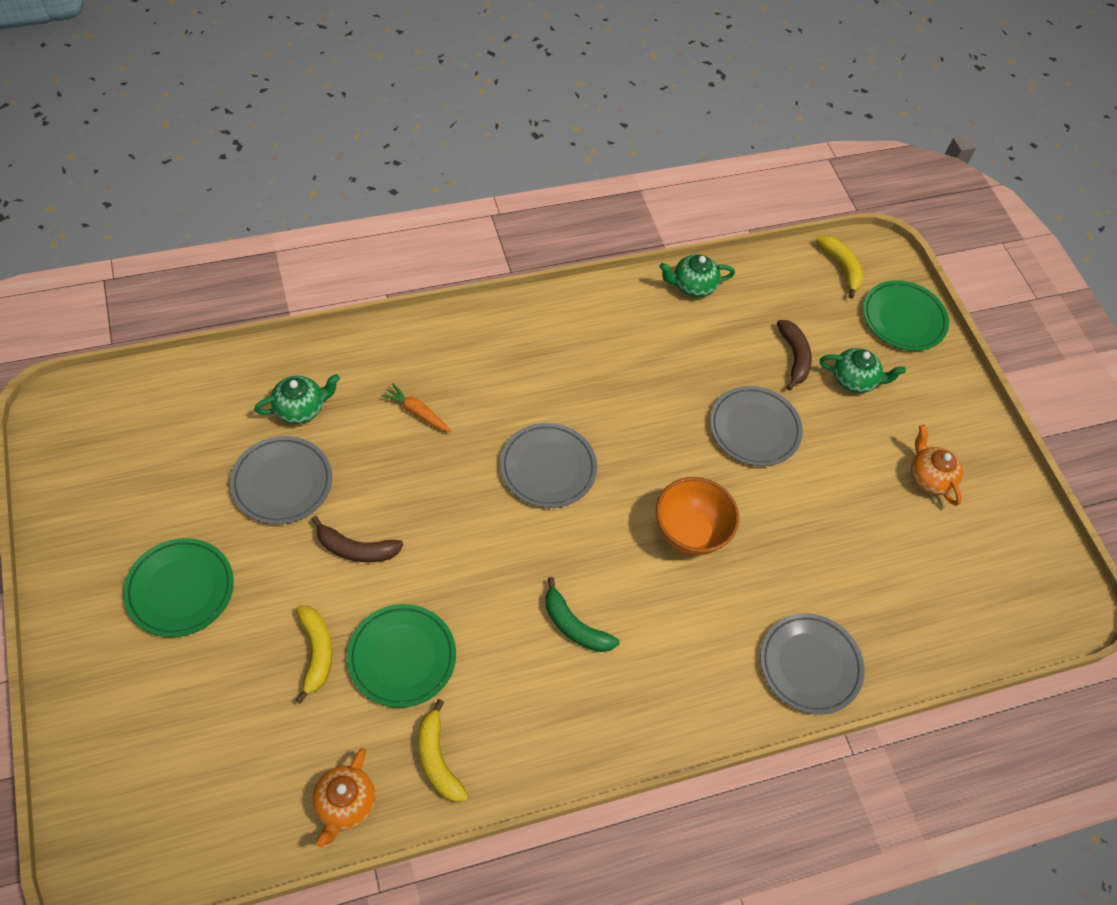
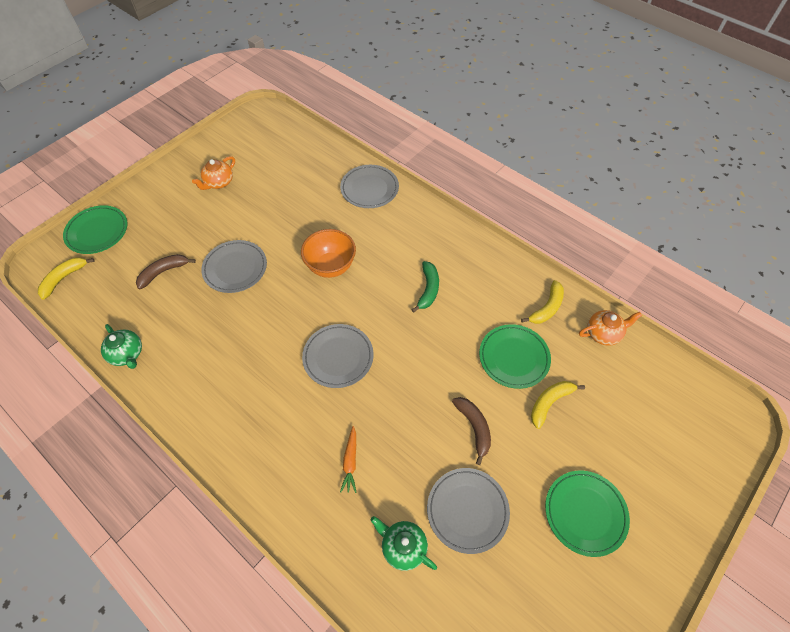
camera: 115 degrees left, 0 degrees up
(854, 380) = (165, 237): green teapot -> none

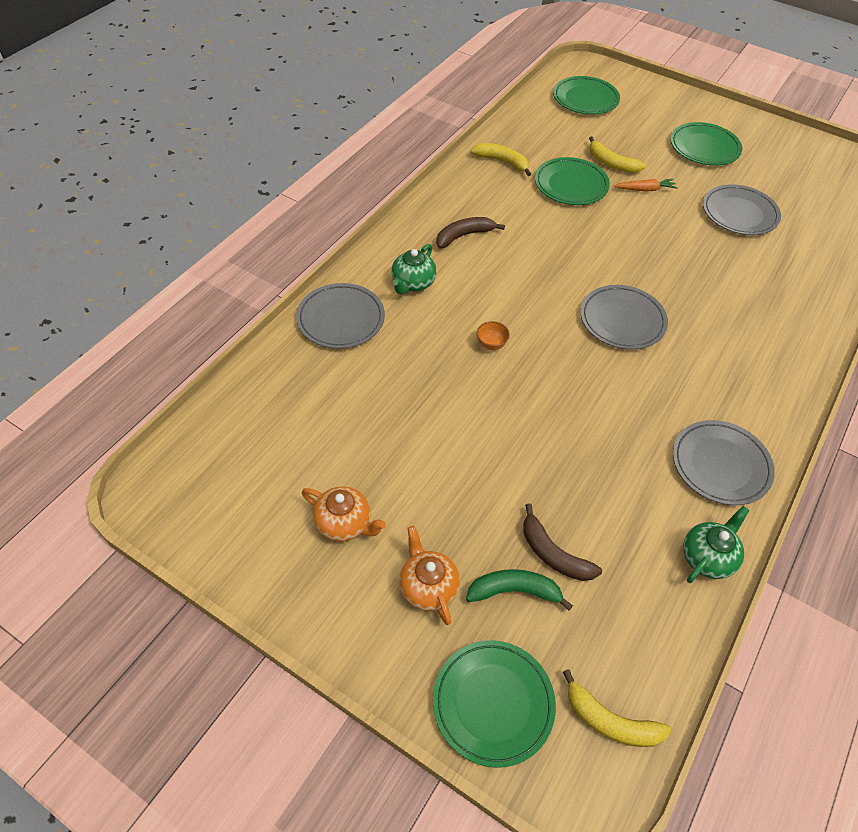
camera: 100 degrees left, 5 degrees down
(235, 268) = (521, 455): grey plate -> grey plate (720, 465)
(331, 266) = (491, 344): orange bowl -> orange bowl, size x0.44
(350, 462) = (737, 296): orange carrot -> orange carrot (645, 189)
(403, 546) = (793, 252): green teapot -> green teapot (413, 283)
(428, 289) = (503, 250): green banana -> green banana (514, 591)
(474, 428) = (659, 211): brown banana -> brown banana (464, 236)
(603, 333) = (521, 128): orange teapot -> orange teapot (428, 587)
(666, 405) = (585, 99): none -> green plate

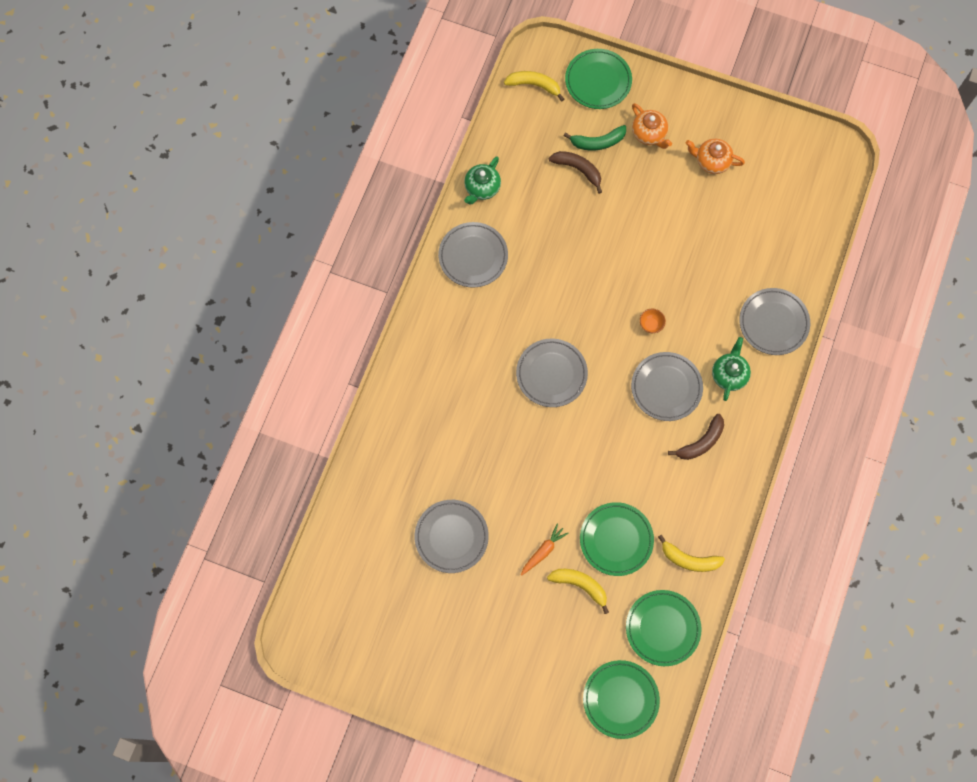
camera: 170 degrees right, 20 degrees up
(489, 285) = (666, 387): none -> grey plate
(645, 189) = (543, 551): orange carrot -> orange carrot turned 150 degrees clockwise
(704, 148) = (485, 638): green plate -> green plate (662, 628)

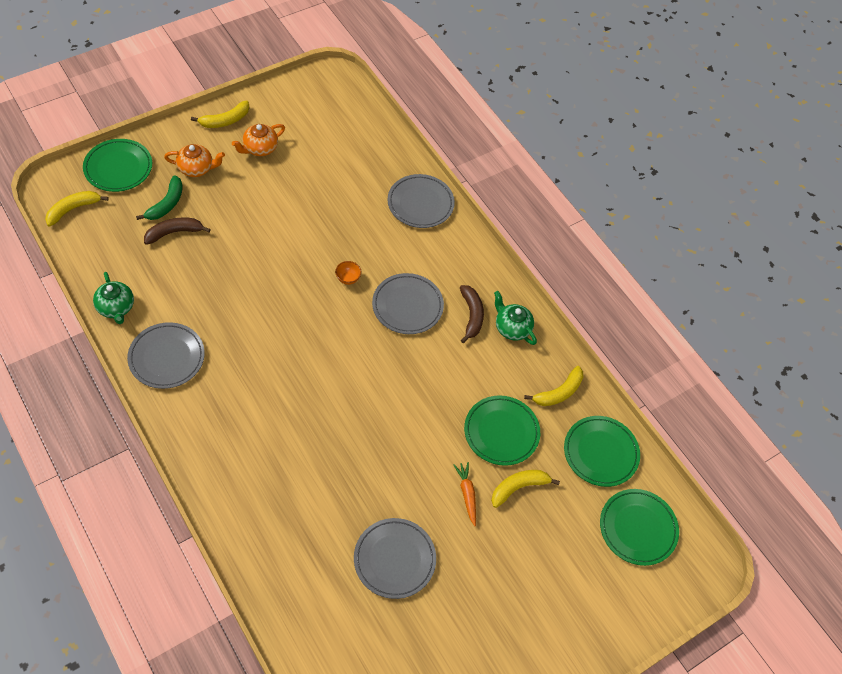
camera: 60 degrees left, 15 degrees down
(551, 374) = (322, 376): grey plate -> none
(714, 114) = (225, 120): none -> yellow banana
(729, 374) = (434, 259): green teapot -> green teapot (512, 328)

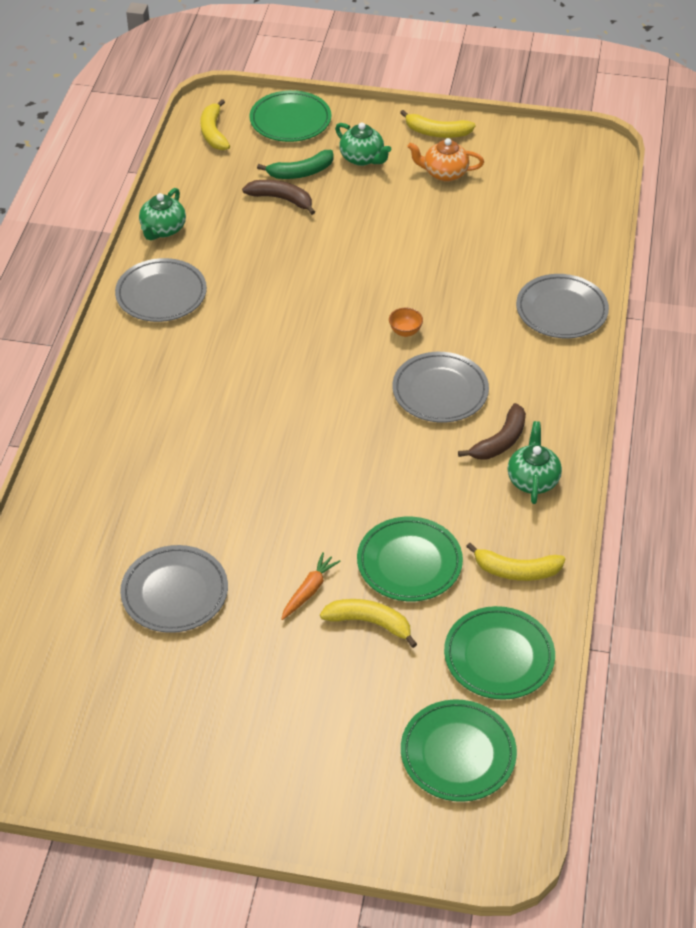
camera: 50 degrees right, 10 degrees down
(73, 209) = (213, 132): yellow banana -> yellow banana turned 105 degrees counterclockwise
(196, 168) = (362, 158): orange teapot -> green teapot

